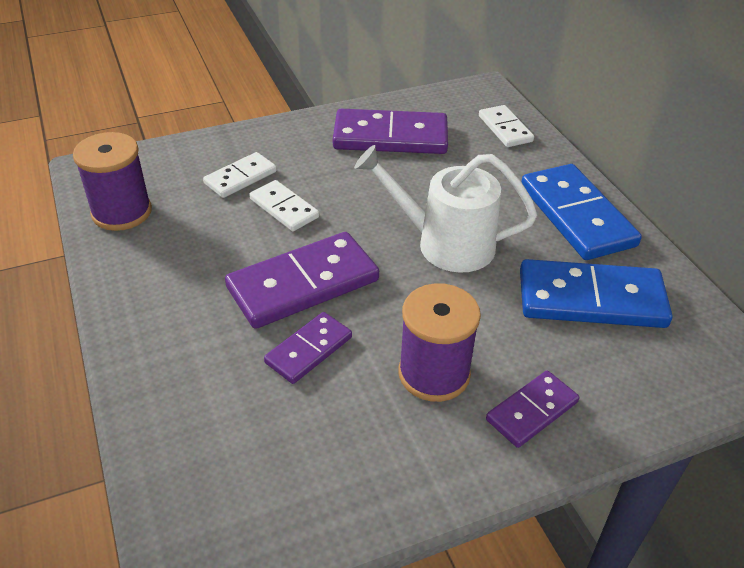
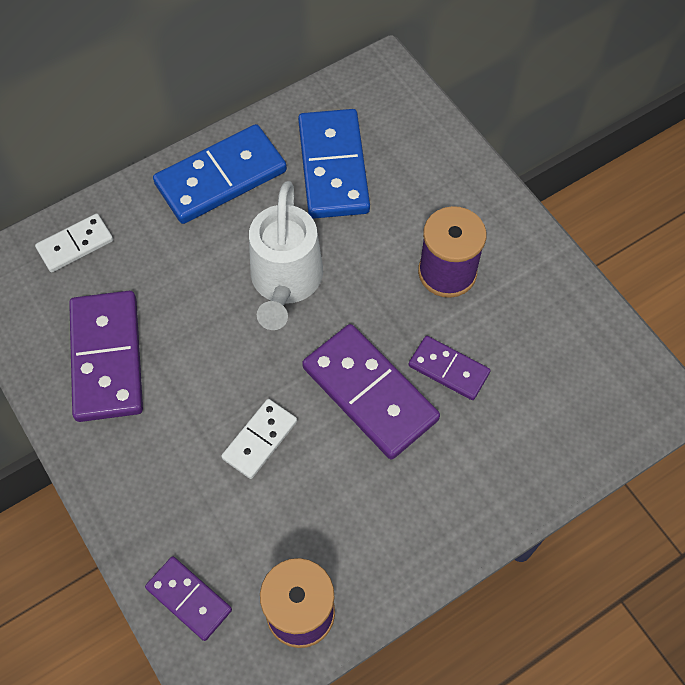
camera: 100 degrees left, 20 degrees up
(240, 177) = (213, 501): white domino -> none
(532, 411) = (464, 204): purple domino -> purple domino (189, 599)

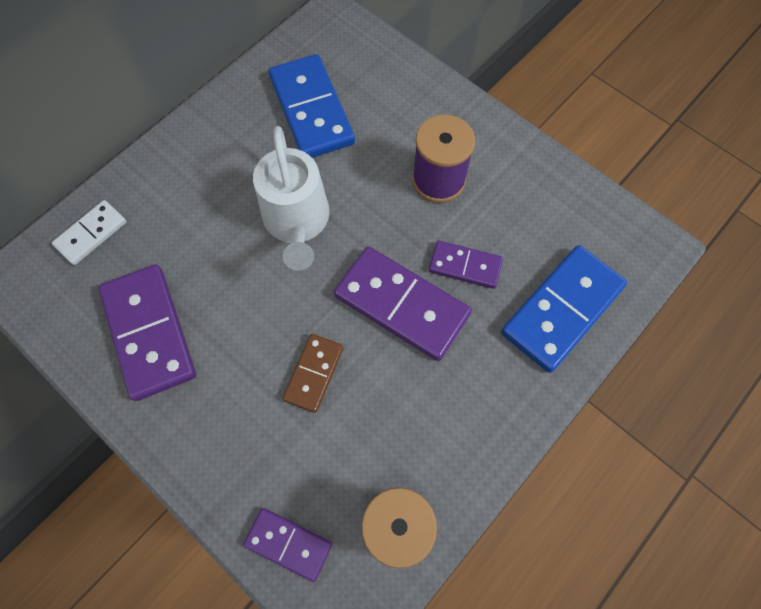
camera: 15 degrees left, 5 degrees up
(221, 177) = (212, 141): blue domino -> blue domino (561, 309)
(260, 440) = (314, 373): white domino -> brown domino

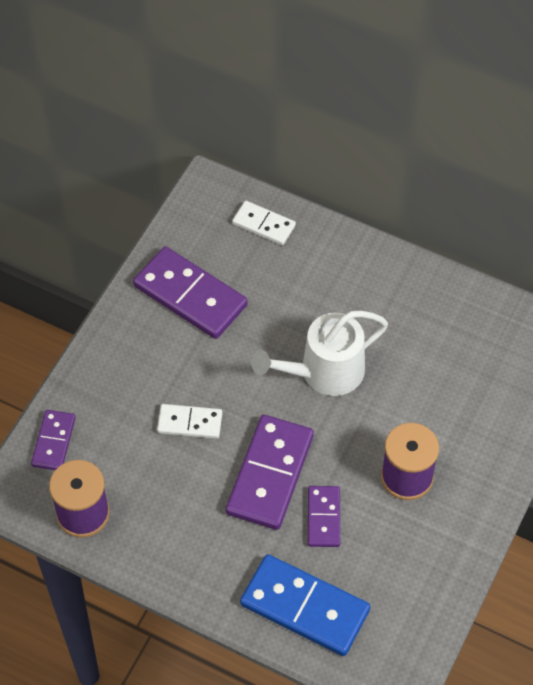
camera: 75 degrees right, 10 degrees down
(149, 333) = (190, 295): purple domino -> purple domino turned 75 degrees clockwise
(311, 110) = (446, 350): blue domino -> none
(314, 373) = (189, 423): brown domino -> white domino

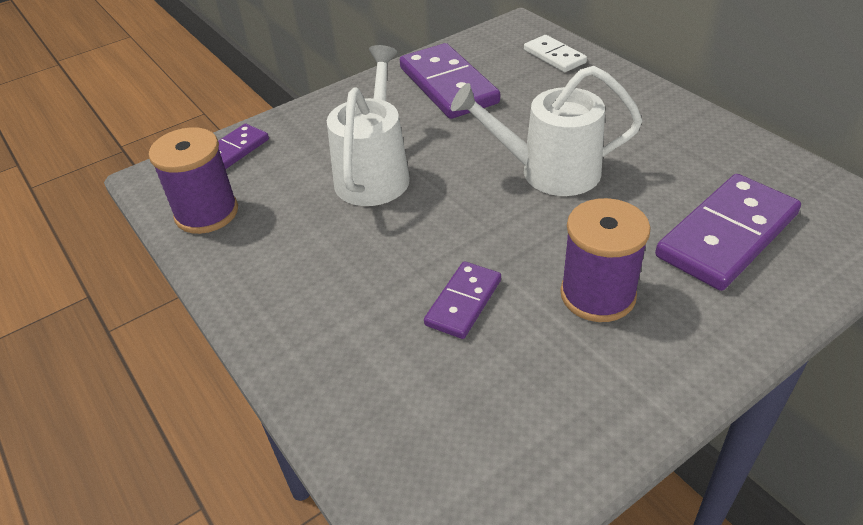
camera: 30 degrees right, 15 degrees down
(189, 423) = (374, 173): white domino -> white watering can
(270, 474) = (428, 241): purple domino -> purple domino (727, 236)
(305, 607) = (374, 392): blue domino -> none

